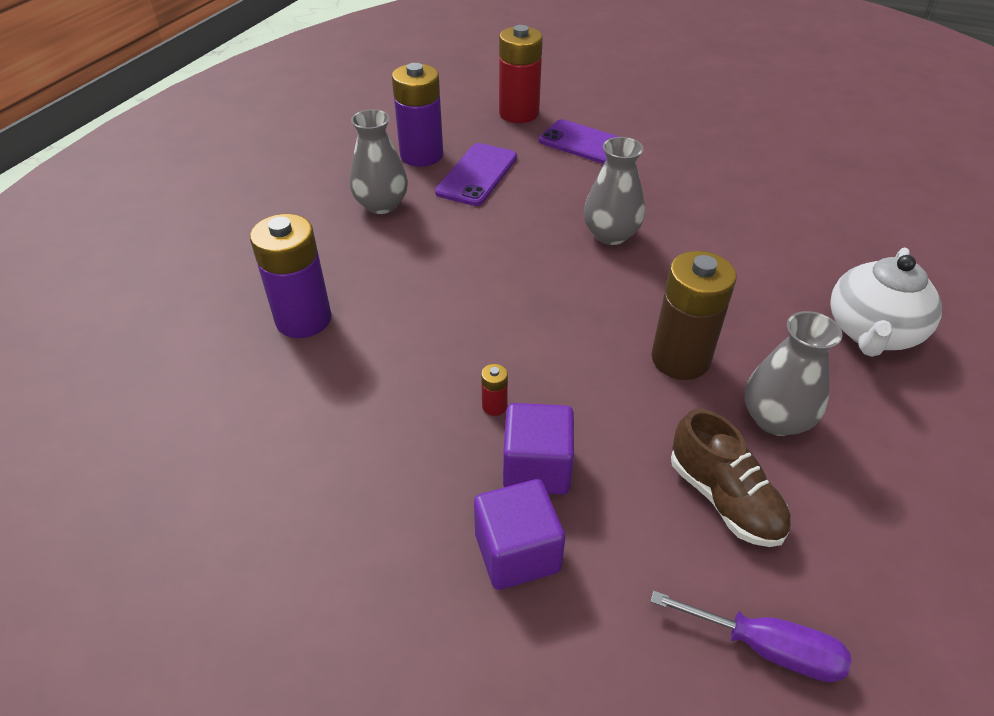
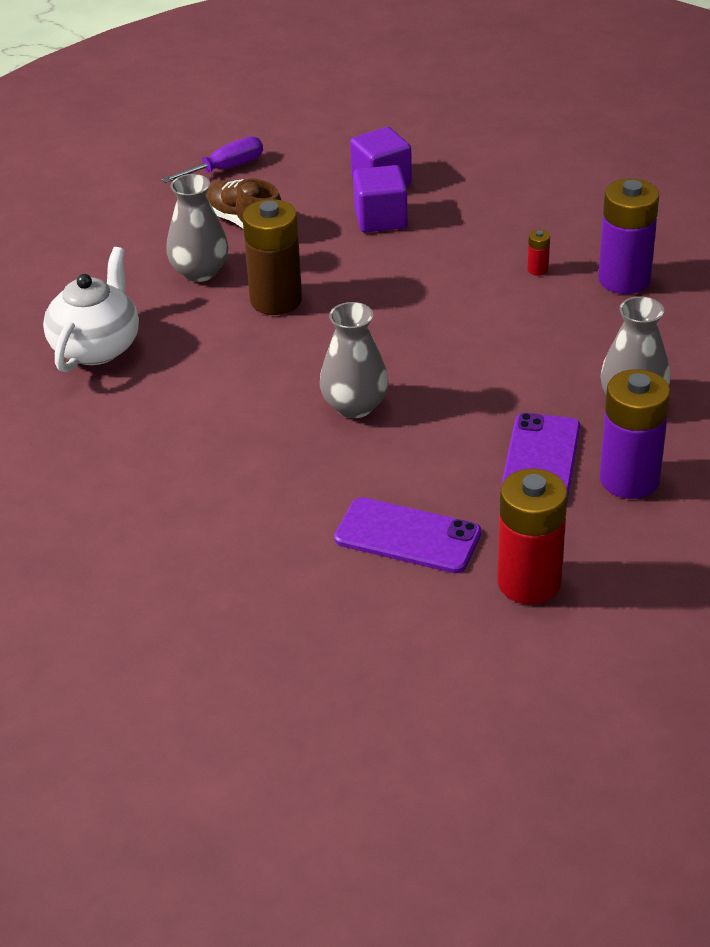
camera: 170 degrees right, 5 degrees down
(494, 406) = (425, 247): red battery -> red battery (537, 269)
(766, 648) = (226, 169): purple screwdriver -> purple screwdriver turned 135 degrees clockwise

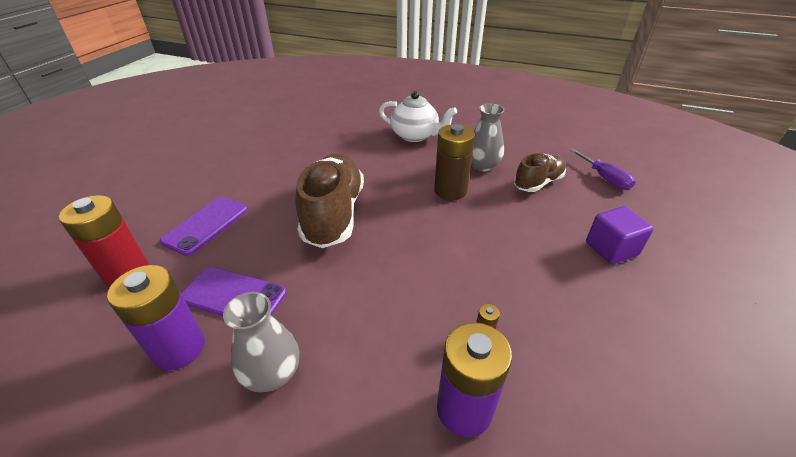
camera: 95 degrees right, 0 degrees up
(355, 406) = (334, 214): grey vase -> brown shoe
(380, 219) = (553, 243): purple cube -> none

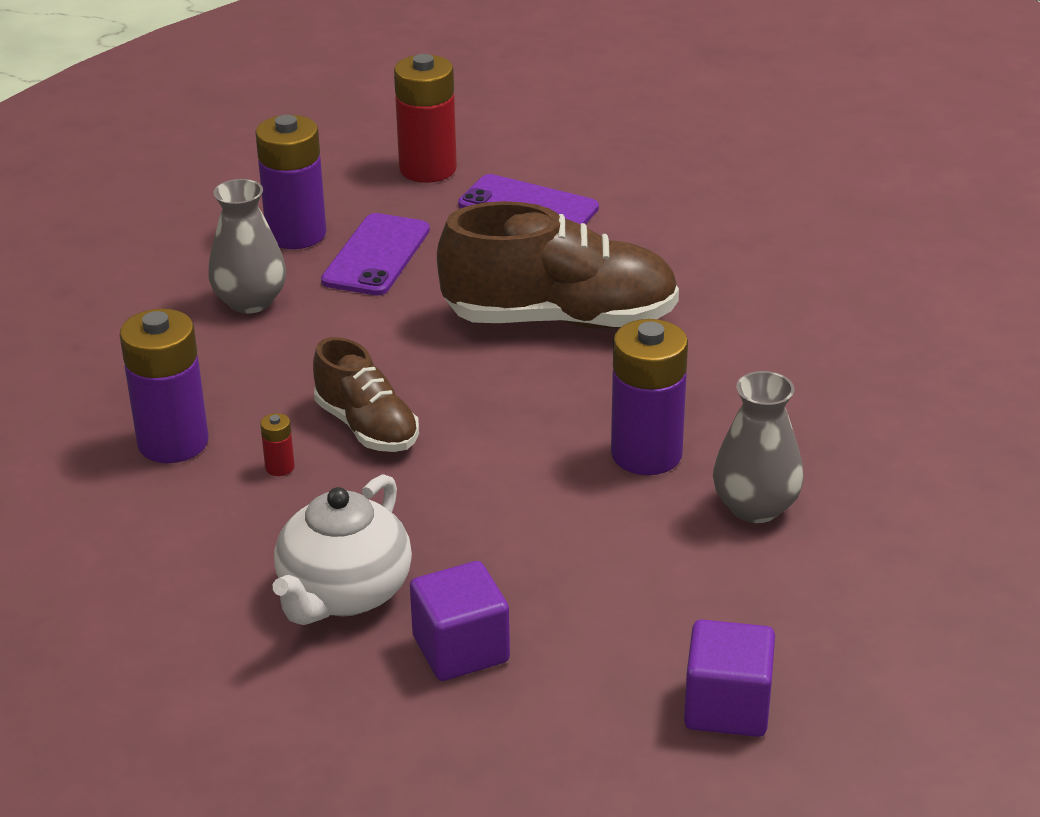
camera: 90 degrees right, 5 degrees down
(415, 135) = (880, 410): white teapot -> white teapot (344, 593)
(450, 191) = (646, 454): brown battery -> purple battery
(538, 183) = (691, 586): brown shoe -> brown shoe (367, 427)
(604, 178) = (727, 707): purple screwdriver -> purple cube

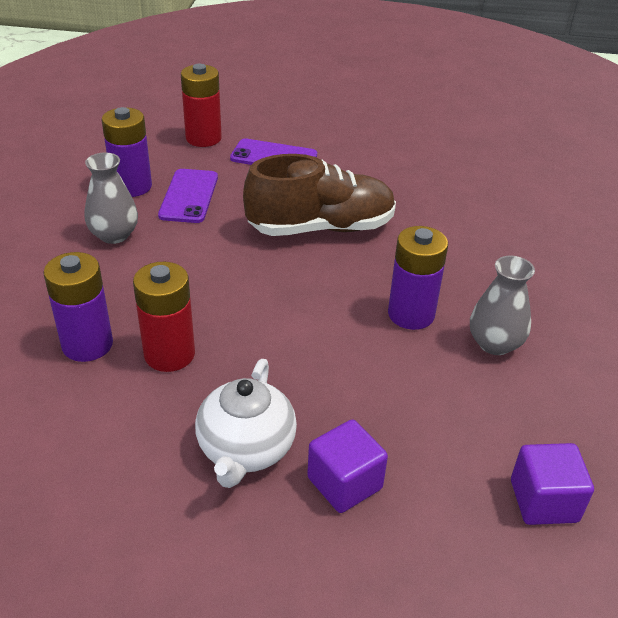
camera: 15 degrees left, 5 degrees up
(280, 467) = (169, 354): red battery -> red battery, size x2.45
(367, 427) = (221, 316): brown shoe -> none

